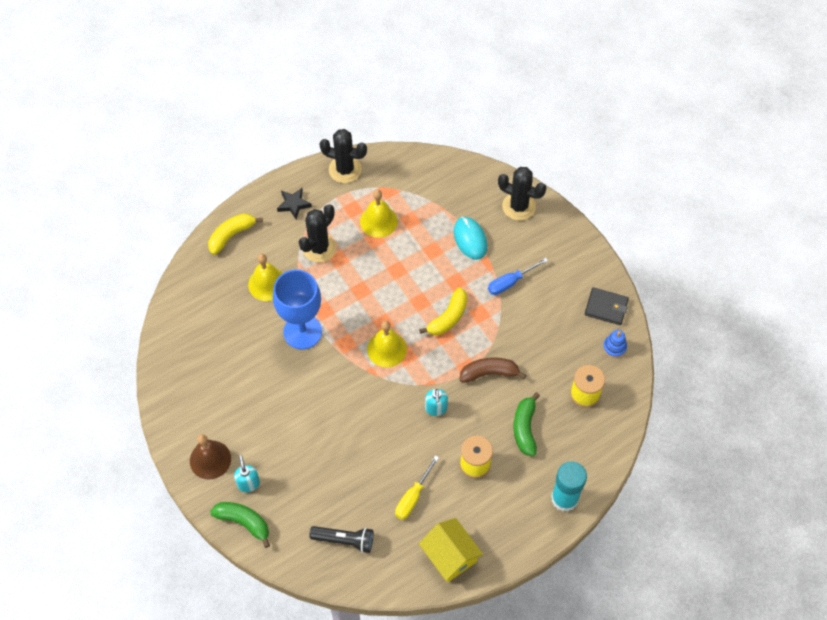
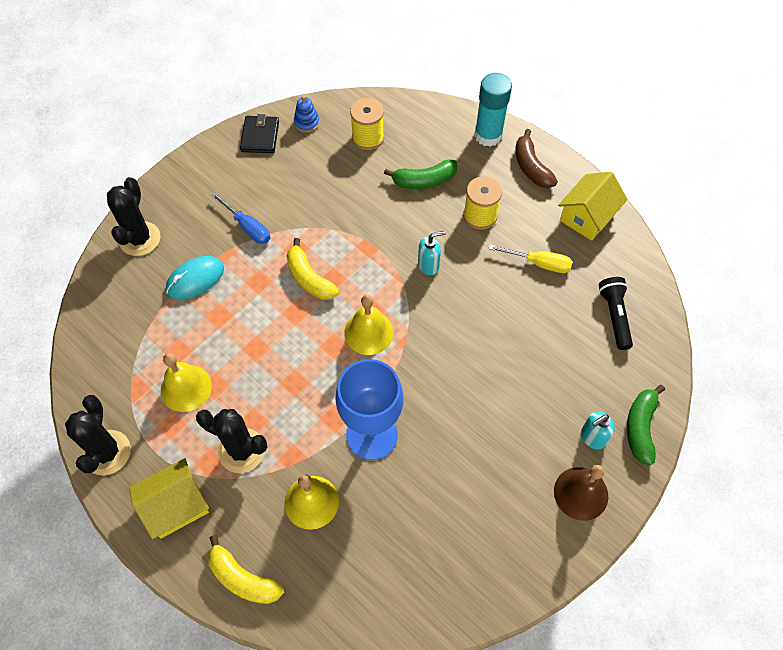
camera: 105 degrees left, 0 degrees up
(293, 204) = (176, 505): black star -> yellow house
(448, 317) = (309, 278): yellow banana -> yellow banana turned 150 degrees counterclockwise
(489, 373) = (369, 224): brown banana -> brown banana (531, 167)

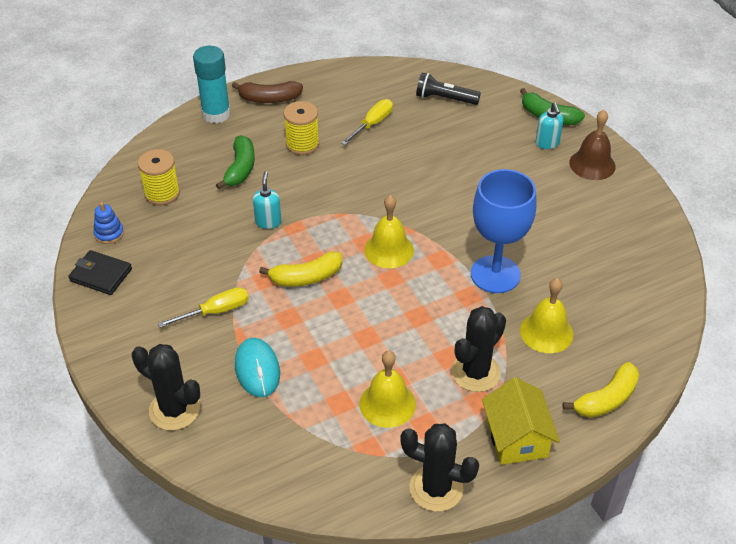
camera: 70 degrees left, 15 degrees down
(247, 227) = (215, 311): blue screwdriver -> yellow screwdriver
(428, 265) = (337, 191): turquoise soap dispenser -> turquoise soap dispenser (268, 222)
(587, 216) = (341, 83): yellow house -> none

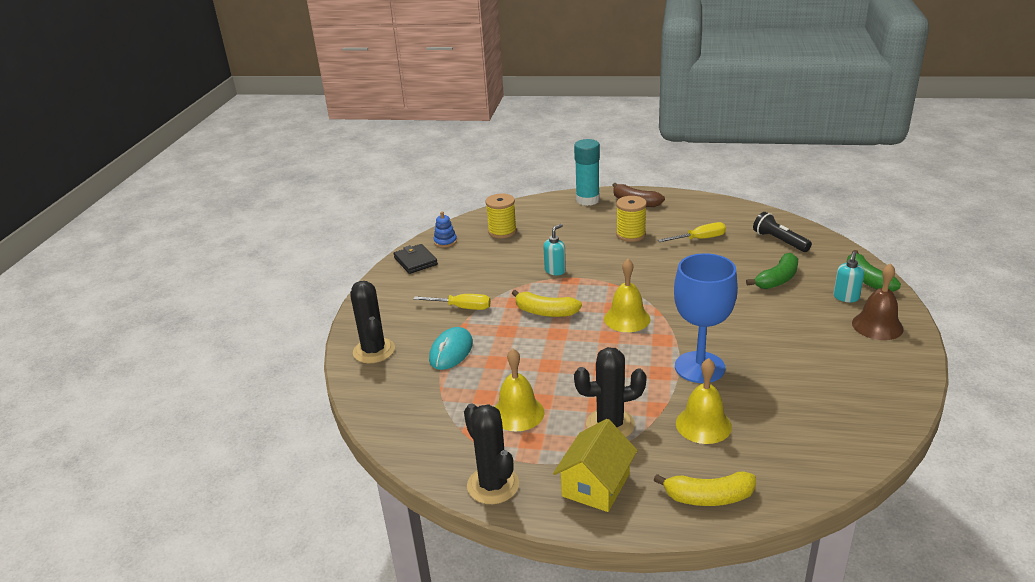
camera: 40 degrees right, 15 degrees down
(240, 169) = (570, 235): green banana -> green banana (777, 279)

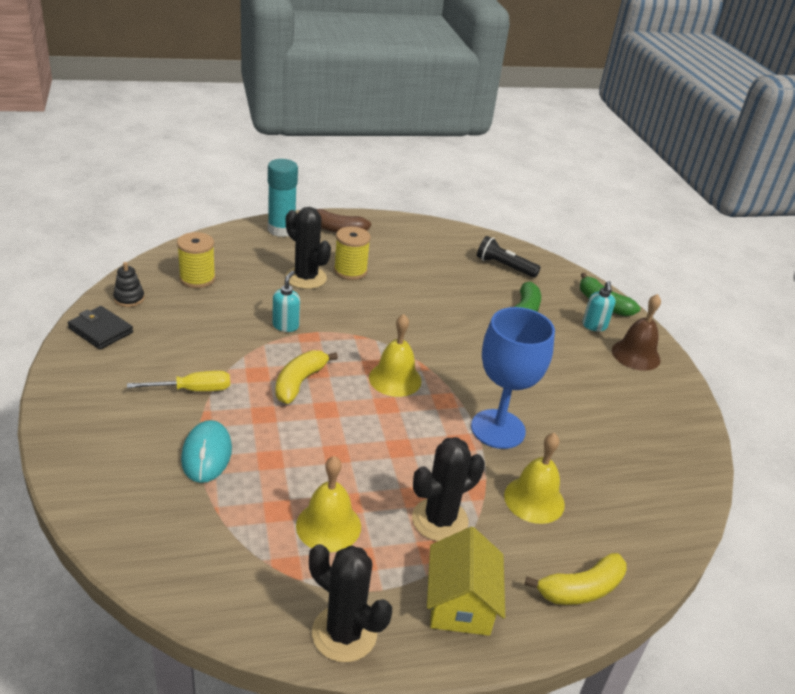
camera: 30 degrees left, 5 degrees up
(374, 351) = (100, 470): black cactus -> black cactus (306, 278)
(445, 241) = (129, 299): blue stacking toy -> black stacking toy
(545, 312) = (299, 382): yellow banana -> yellow banana turned 120 degrees clockwise
(699, 239) = (425, 270): yellow screwdriver -> none

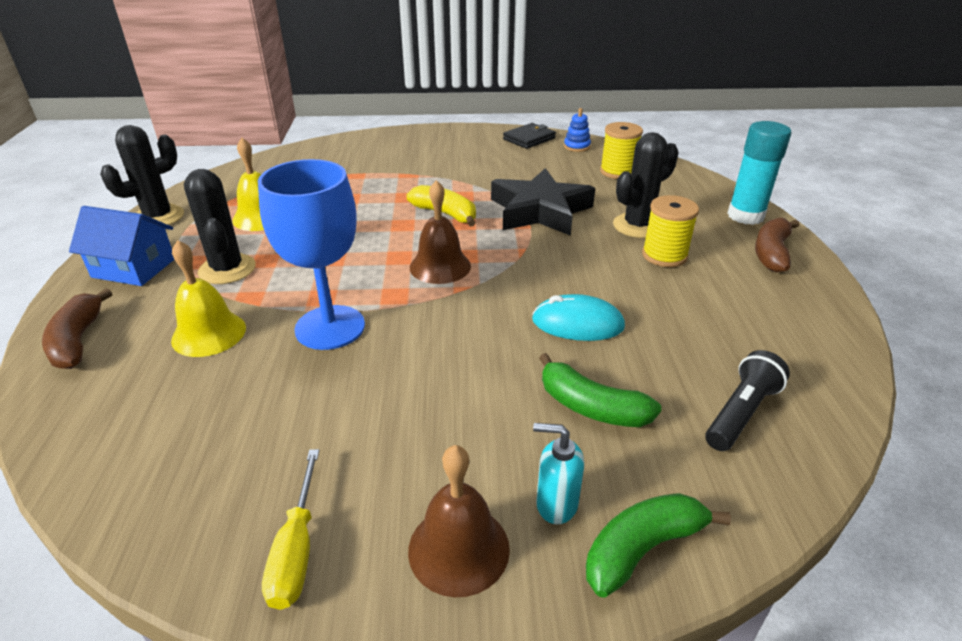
camera: 105 degrees right, 0 degrees up
(129, 299) = (577, 146): black stacking toy -> blue stacking toy
(193, 390) = (446, 170): yellow screwdriver -> yellow screwdriver (296, 550)
(206, 454) = (366, 175): turquoise mouse -> turquoise mouse (577, 323)
(286, 325) = (540, 211): turquoise soap dispenser -> black star
(395, 379) = (440, 266): yellow bell -> brown bell
(460, 603) = (134, 268): yellow house -> blue house
(581, 589) = (78, 341): yellow banana -> brown banana

